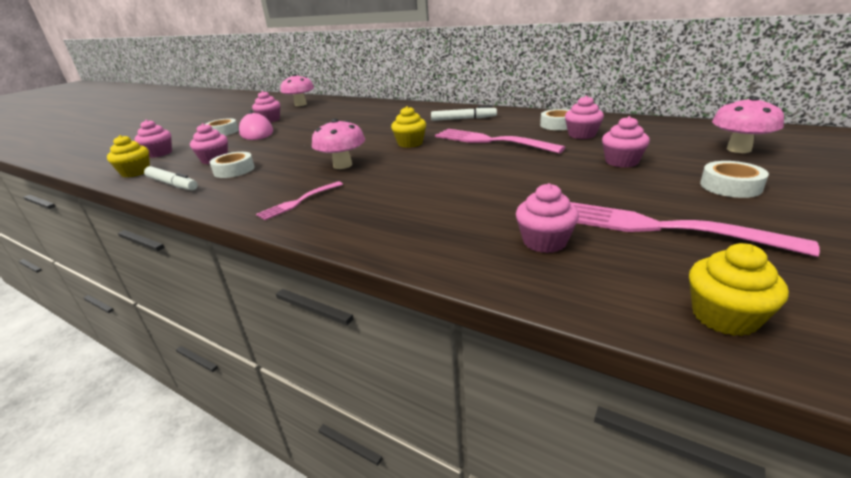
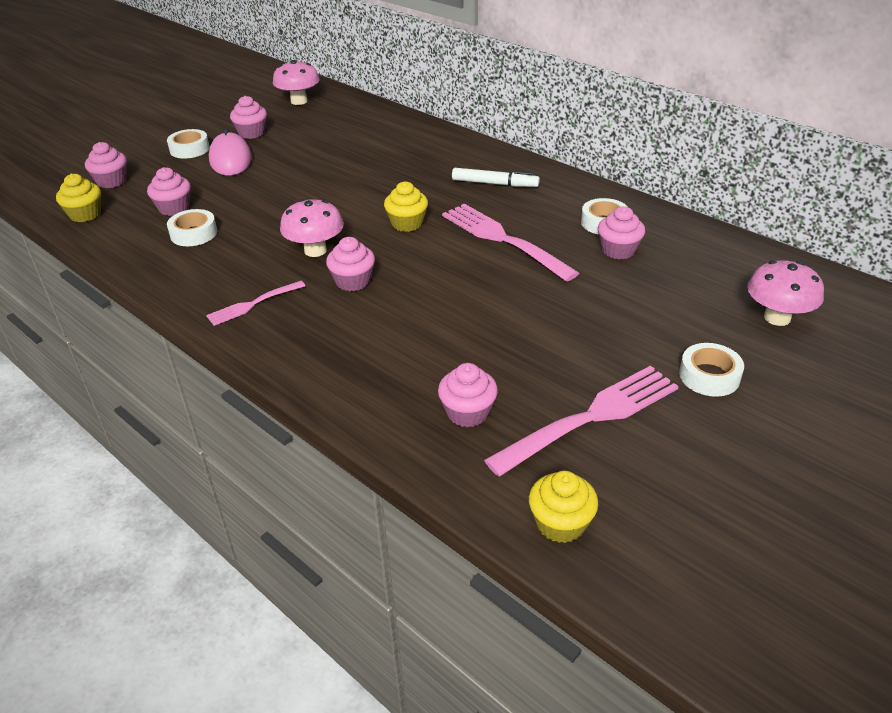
camera: 10 degrees right, 10 degrees up
(172, 184) = (124, 245): white marker -> none
(621, 162) = (627, 311): pink cupcake -> pink cupcake (353, 281)
(661, 228) = (589, 418): pink fork -> pink fork turned 105 degrees clockwise

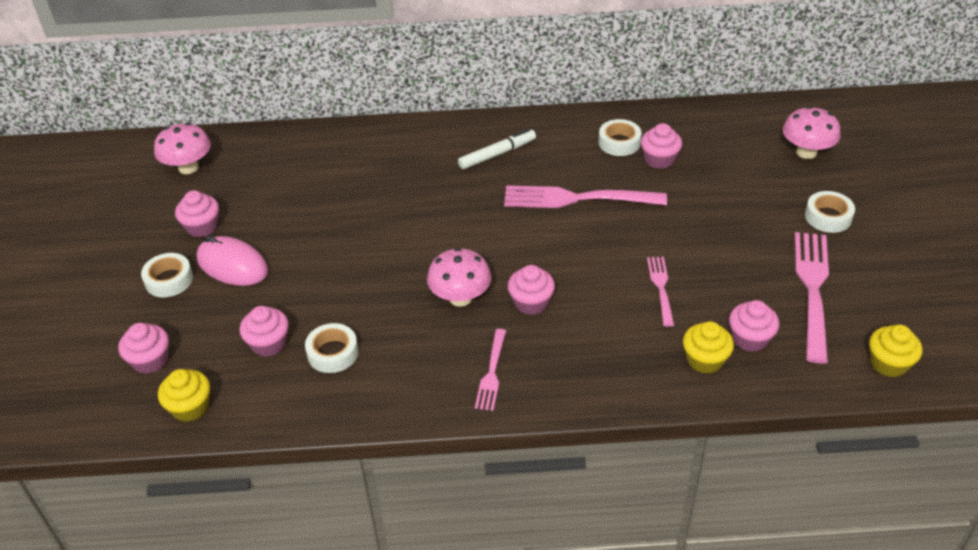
camera: 45 degrees left, 5 degrees up
(407, 223) = (490, 229): yellow cupcake -> yellow cupcake (705, 360)
(460, 332) = (661, 288): none -> pink fork

